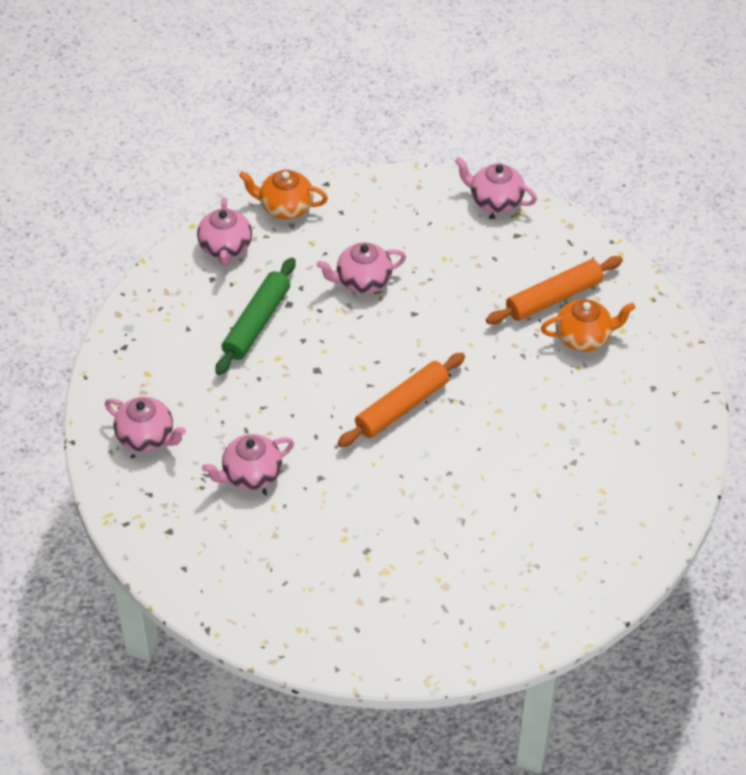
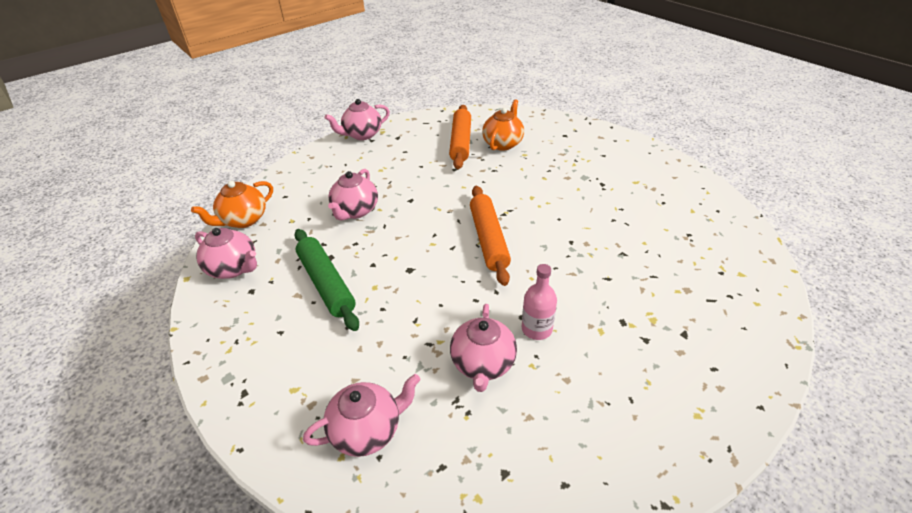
camera: 55 degrees left, 10 degrees down
(313, 493) = (536, 329): none -> pink bottle

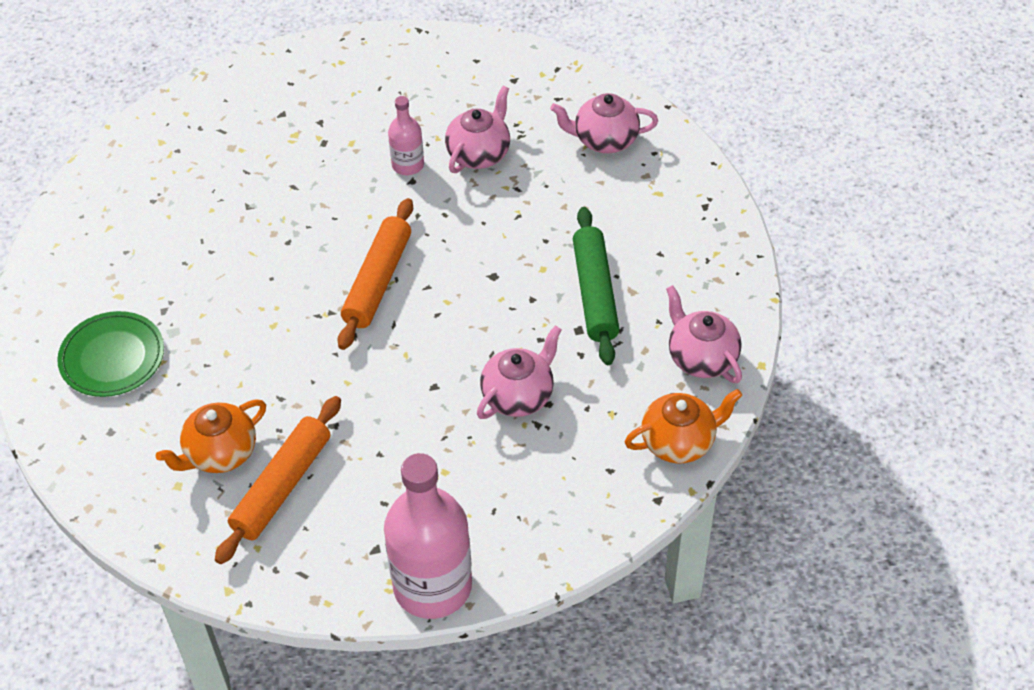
camera: 155 degrees left, 10 degrees up
(362, 135) = (432, 586): pink teapot -> pink bottle
(601, 158) = (112, 358): none -> green plate

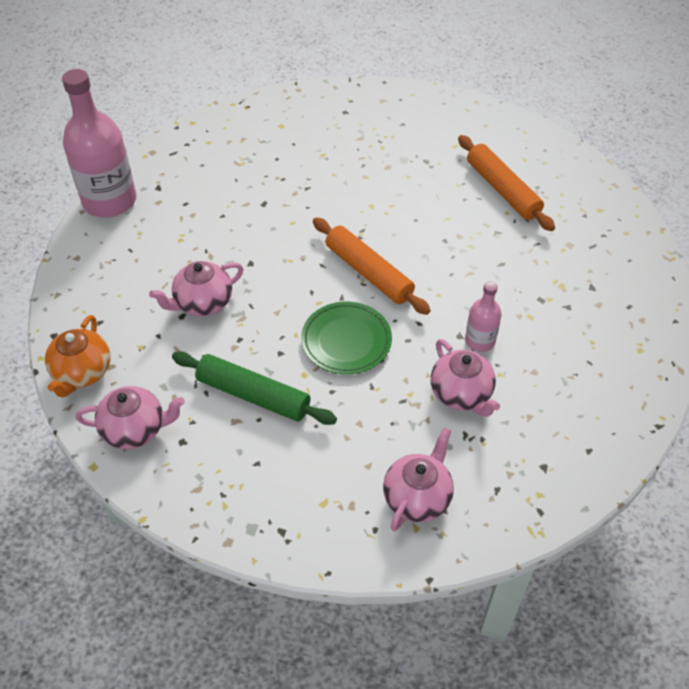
camera: 120 degrees right, 0 degrees up
(112, 358) = (403, 128): green plate -> green plate (346, 341)
(220, 453) = (288, 149): orange teapot -> none
(282, 486) = (239, 165): orange rolling pin -> orange rolling pin (502, 190)
(518, 395) = (202, 303): pink teapot -> pink teapot turned 75 degrees clockwise

